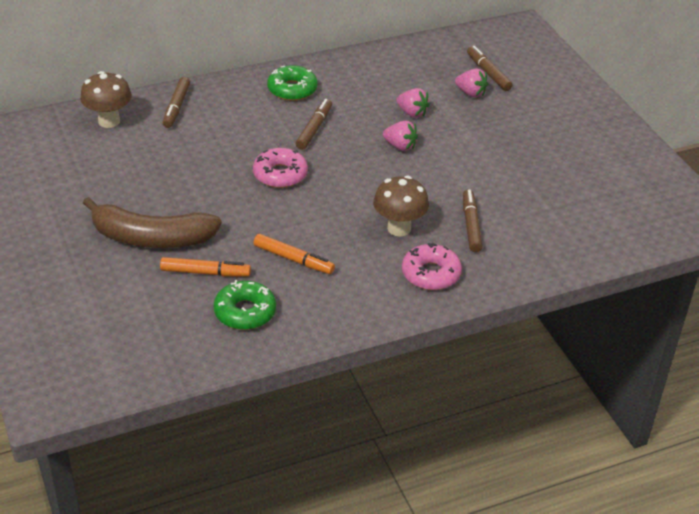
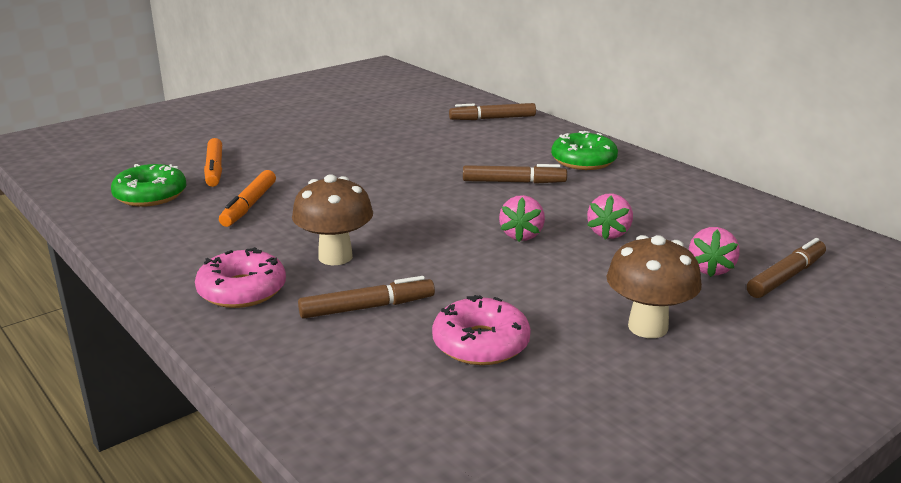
camera: 75 degrees right, 15 degrees down
(109, 121) = (443, 99): brown mushroom -> brown mushroom (648, 327)
(151, 238) = (264, 141): brown banana -> none
(280, 174) = (407, 178): pink donut -> pink donut (481, 343)

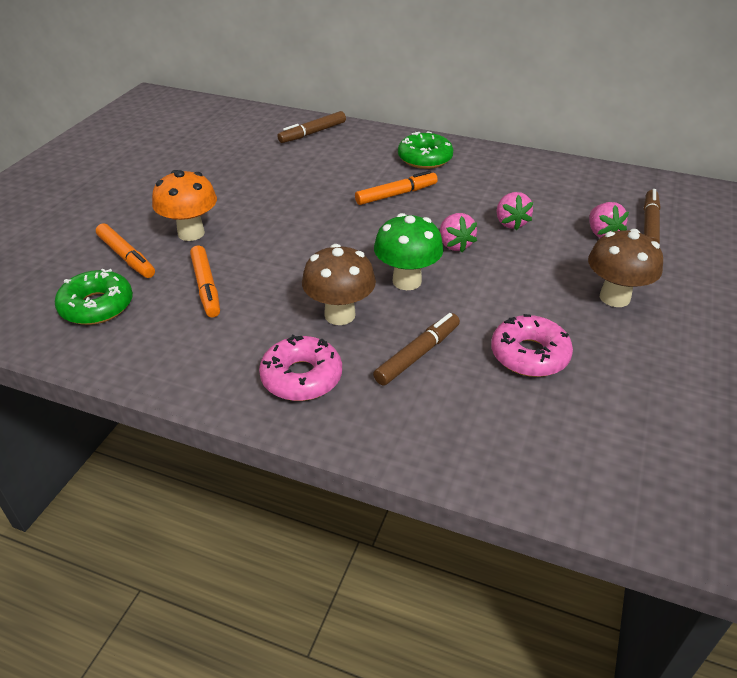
camera: 30 degrees left, 15 degrees up
(286, 166) = (191, 233): none -> orange mushroom
(433, 250) = (407, 281): none -> green mushroom
(514, 182) = (396, 194): brown marker -> orange marker

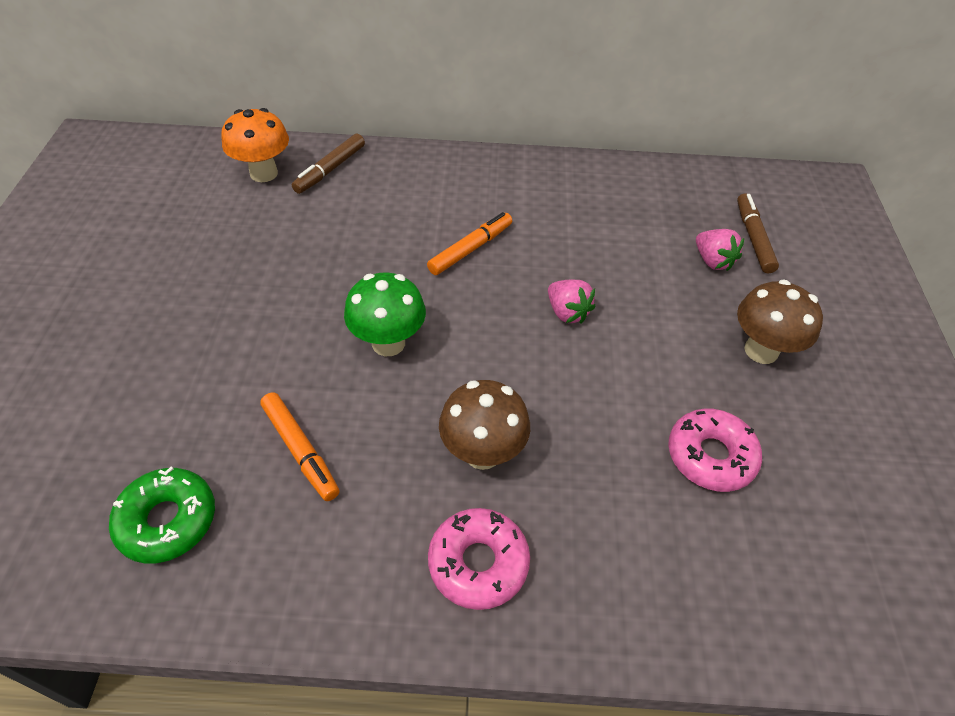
camera: 20 degrees left, 10 degrees up
(126, 257) = (172, 426): orange marker -> none
(191, 233) = (243, 366): orange mushroom -> orange mushroom (264, 173)
(407, 281) = (537, 381): green mushroom -> green mushroom (388, 343)
(418, 355) = (594, 489): brown marker -> none
(425, 158) = (480, 187): green donut -> none
(510, 223) = (613, 266): pink strawberry -> none

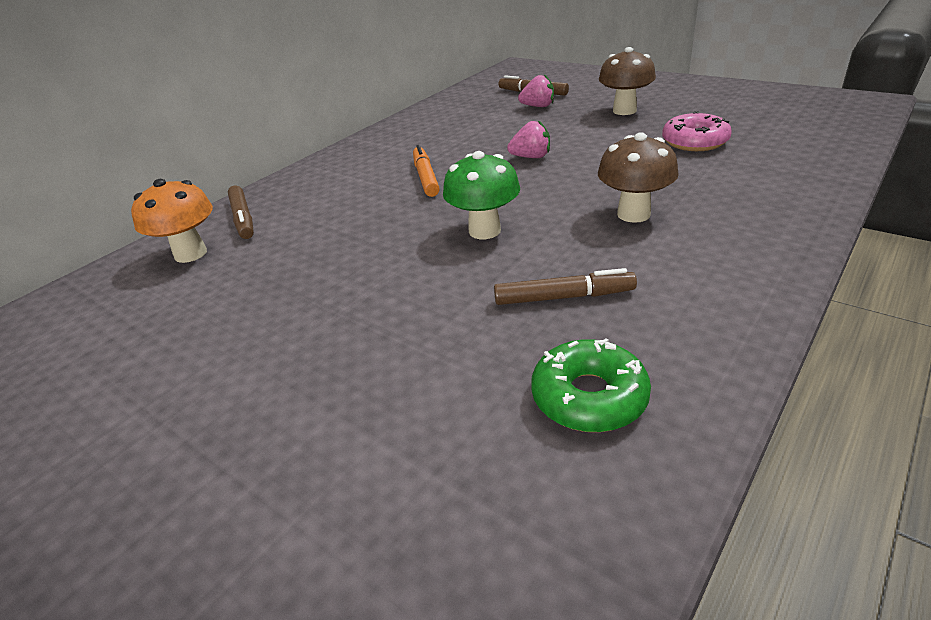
camera: 50 degrees left, 15 degrees down
(300, 450) = (564, 297): orange marker -> brown marker
(478, 563) = (735, 237): pink donut -> none

